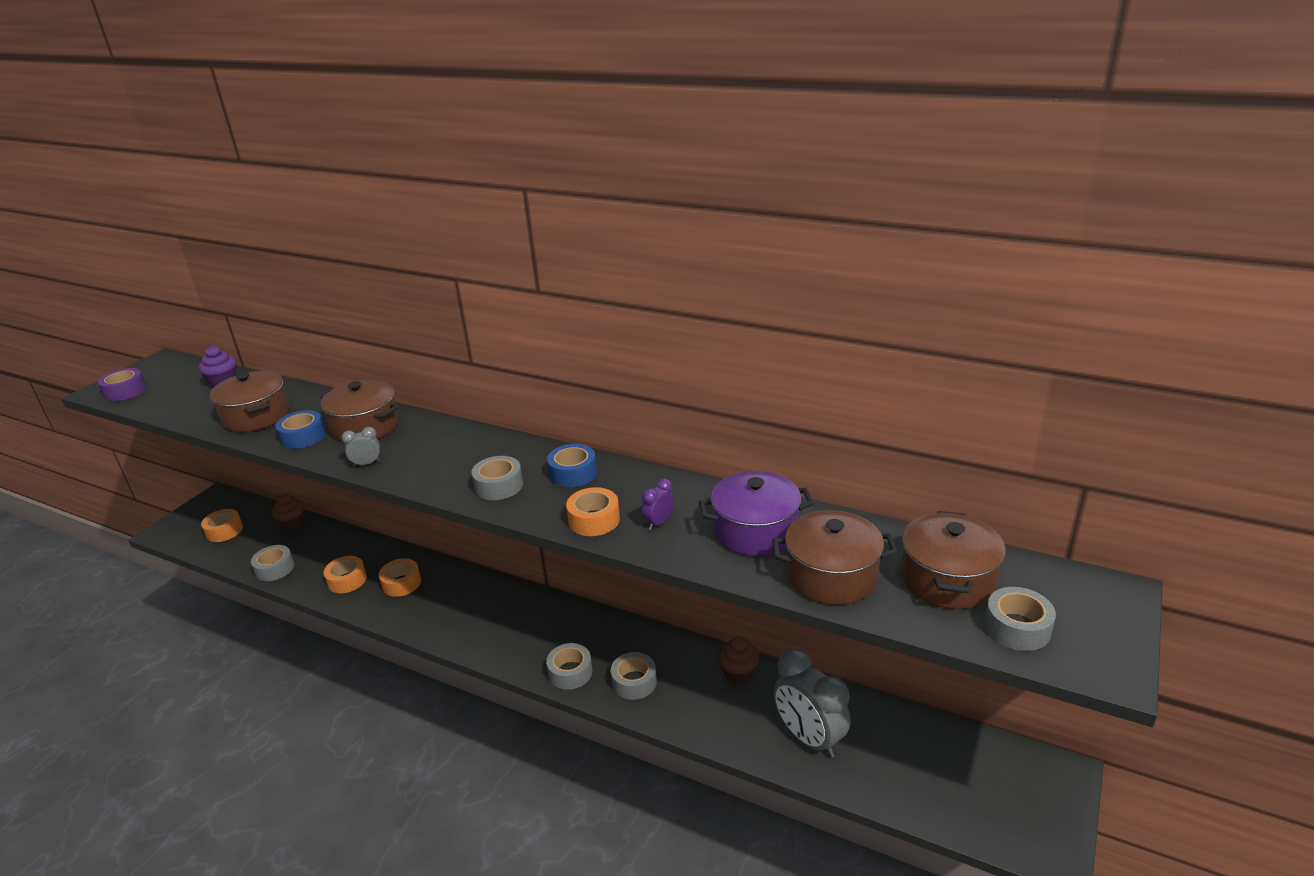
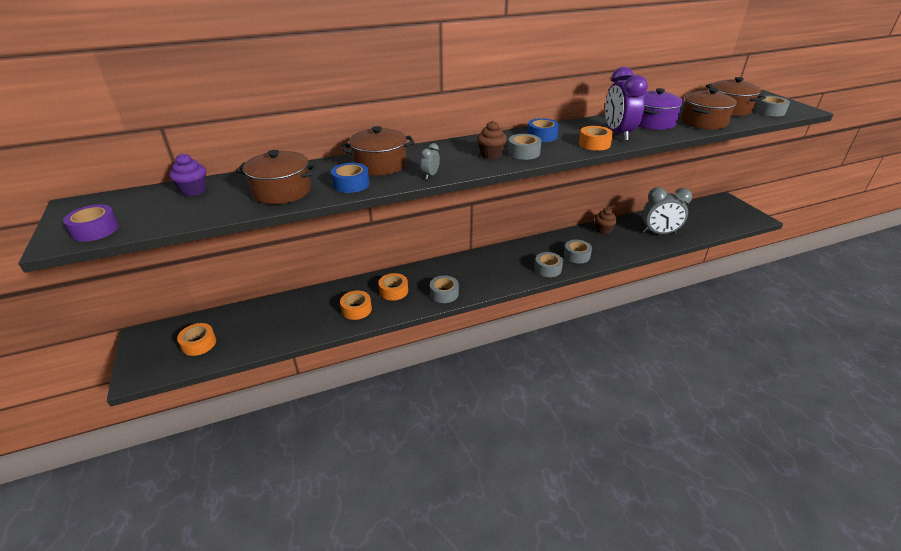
camera: 50 degrees left, 5 degrees up
(275, 568) = (291, 334): grey tape -> grey tape (444, 293)
(293, 524) = (252, 311): brown cupcake -> brown cupcake (491, 155)
(659, 523) = (618, 134): purple clock -> purple clock, size x2.28

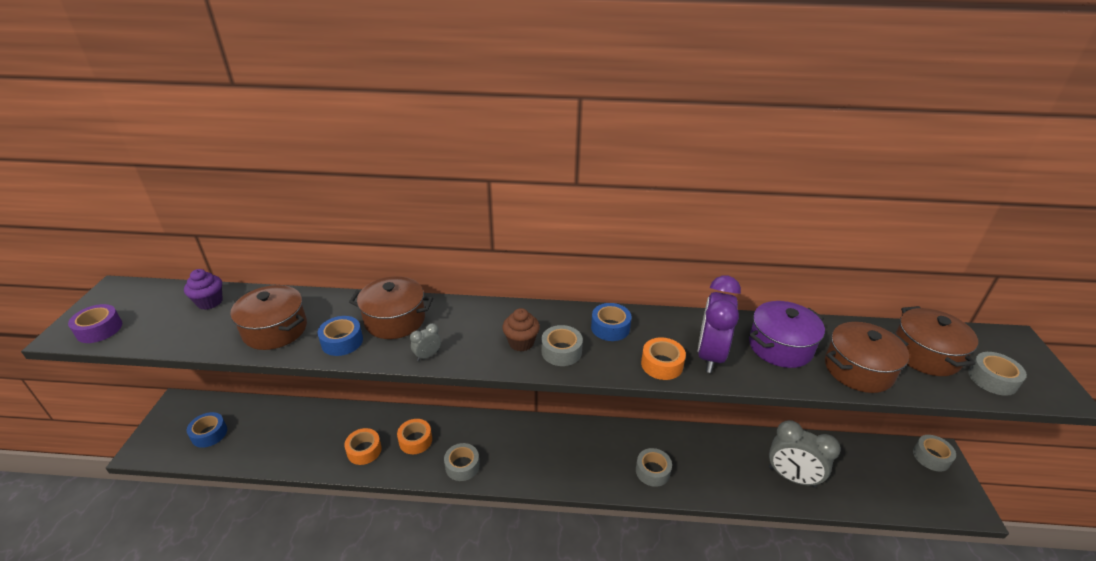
camera: 25 degrees right, 0 degrees up
(199, 344) = (209, 434): orange tape -> blue tape
(548, 269) = (602, 477): grey tape -> grey tape (931, 457)
(603, 230) = (717, 443): brown cupcake -> none

